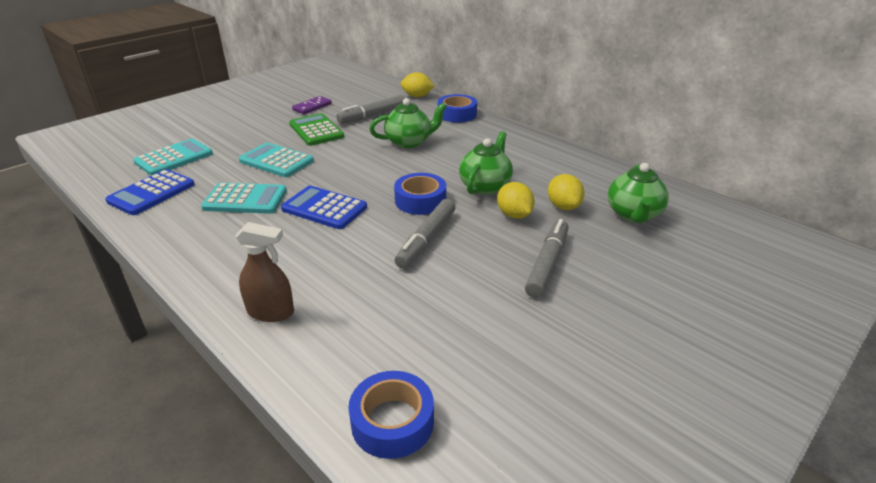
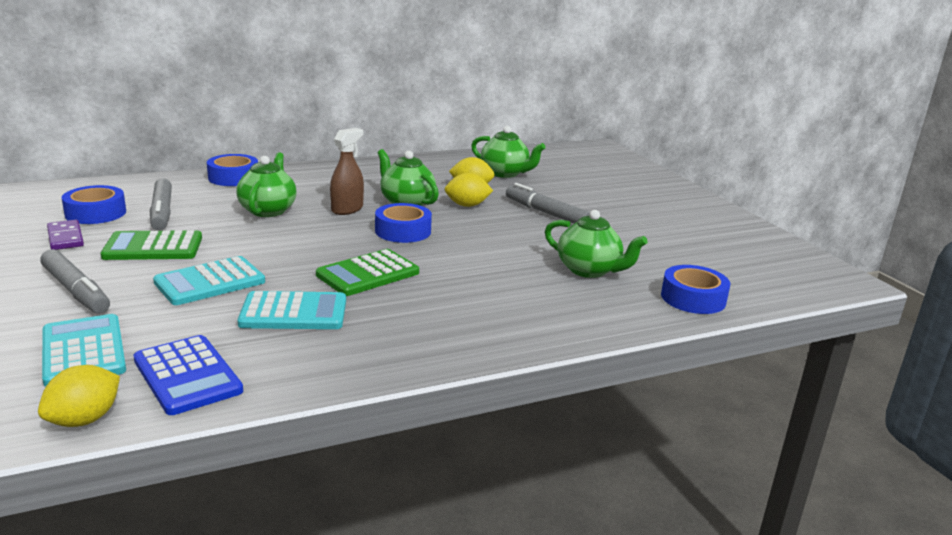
camera: 70 degrees left, 10 degrees down
(245, 199) = (293, 312): turquoise calculator -> turquoise calculator turned 60 degrees clockwise
(271, 312) = (537, 324): brown spray bottle -> brown spray bottle (347, 209)
(324, 208) = (368, 274): blue calculator -> green calculator
(353, 101) = (95, 213): none -> blue tape
(415, 323) = (589, 270): none -> green teapot
(417, 96) = (147, 182): yellow lemon -> yellow lemon (84, 419)
(426, 239) = (474, 243): grey marker -> grey marker (76, 291)

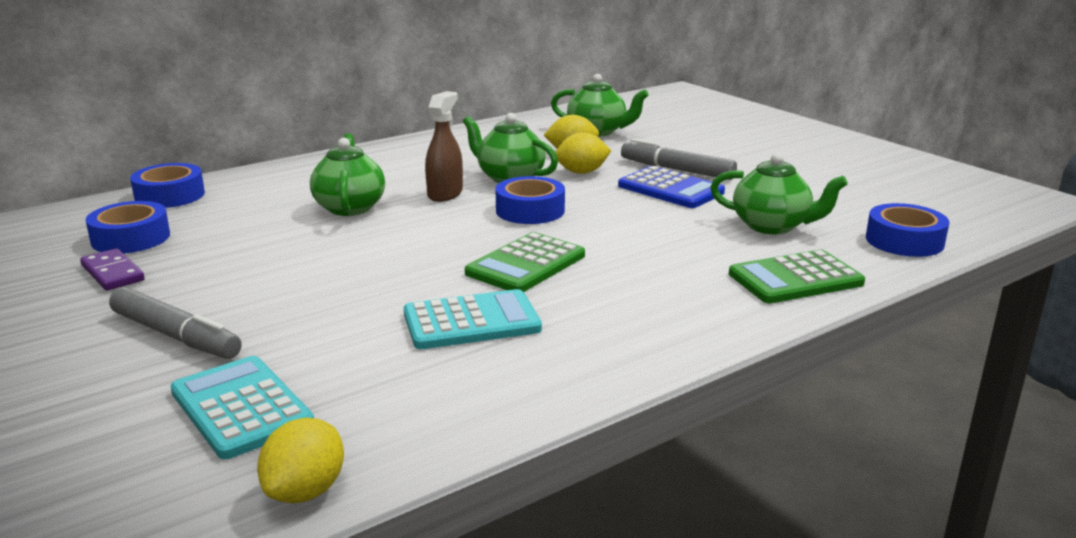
camera: 10 degrees left, 0 degrees up
(153, 247) = (237, 269): green calculator -> green calculator (795, 279)
(162, 212) = (217, 226): grey marker -> none
(187, 375) = (397, 416): blue calculator -> blue calculator (670, 189)
(210, 282) = (341, 301): turquoise calculator -> none
(233, 177) = (277, 174): blue tape -> blue tape (170, 195)

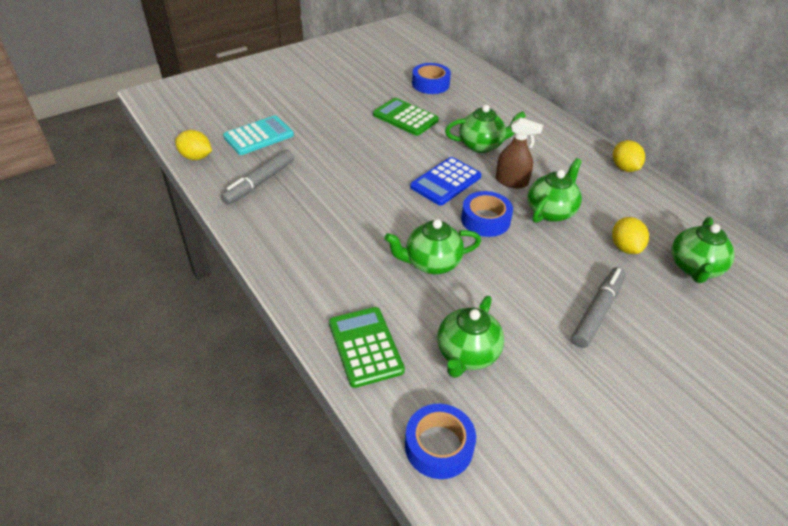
camera: 90 degrees right, 20 degrees up
(113, 273) = (389, 87): purple domino -> none
(170, 195) = (491, 85): blue tape -> none
(175, 336) = (323, 112): grey marker -> grey marker (259, 182)
(471, 322) = (323, 195): turquoise calculator -> none
(526, 264) = (394, 216): green calculator -> green calculator (405, 117)
(582, 172) = (574, 250): yellow lemon -> yellow lemon (624, 168)
(625, 242) = (431, 263): none -> green teapot
(670, 189) = (545, 301): blue calculator -> blue calculator (445, 182)

